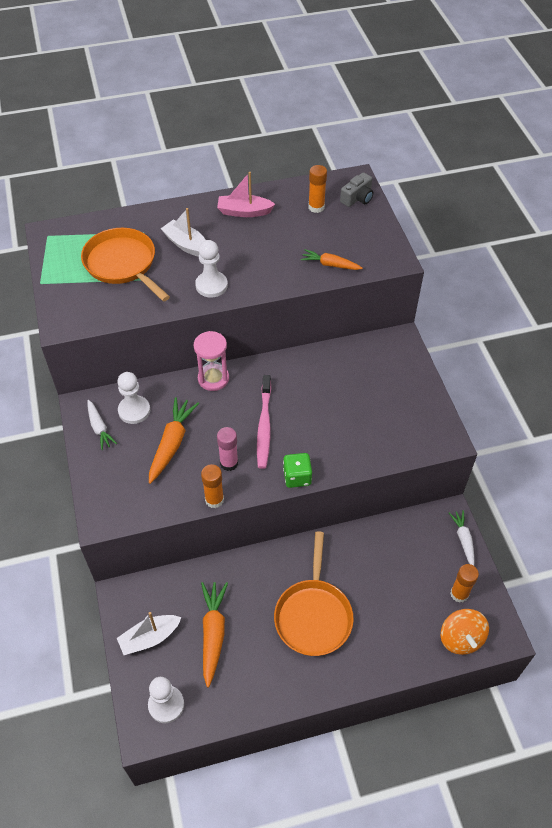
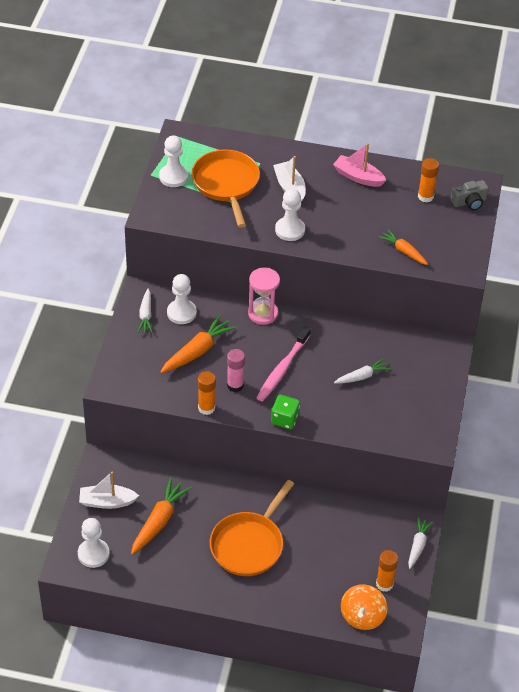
camera: 25 degrees right, 5 degrees down
(65, 276) = (173, 177): none -> white pawn
(341, 401) = (362, 376): none -> white carrot

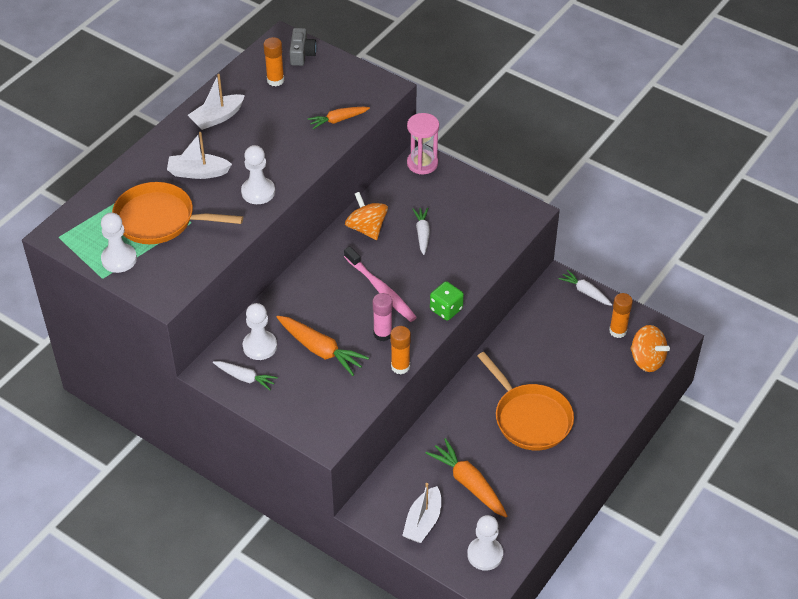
camera: 65 degrees left, 0 degrees up
(197, 351) = (320, 350): orange carrot -> orange carrot turned 150 degrees clockwise
(263, 313) = (299, 281): pink hourglass -> pink hourglass (422, 163)
(346, 337) = (366, 228): none -> orange spinning top
(358, 177) = (217, 117): pink boat -> white boat

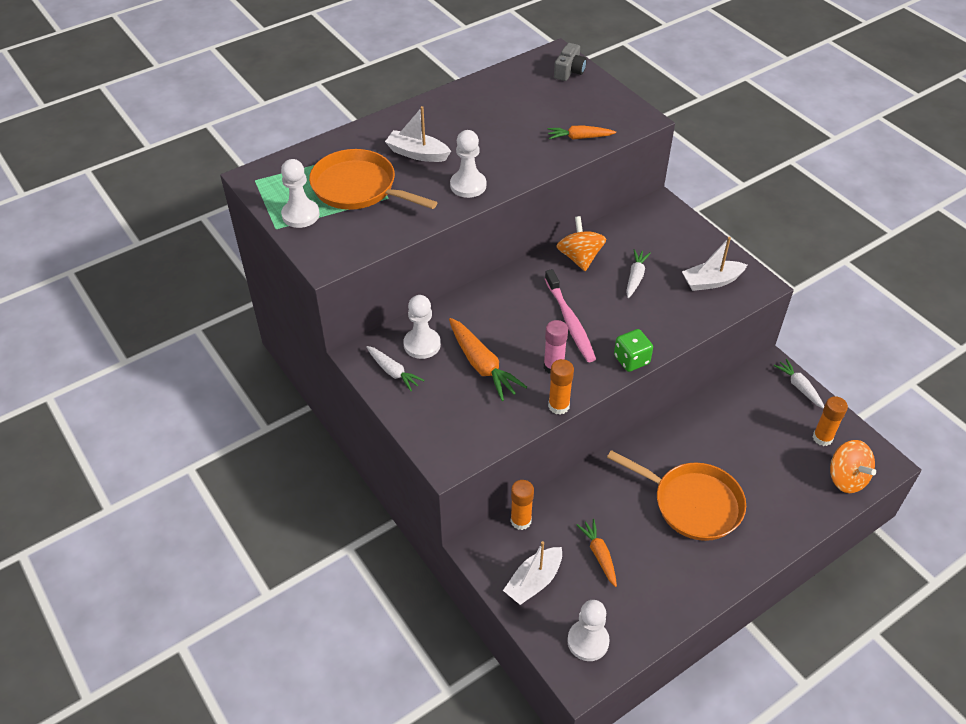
camera: 20 degrees right, 0 degrees up
(217, 117) = (460, 109): white boat -> white boat (711, 281)
(275, 80) = (532, 88): orange glue stick -> orange glue stick (521, 521)
(422, 163) = (662, 210): pink hourglass -> none
(468, 483) = (599, 555): orange carrot -> orange carrot, size x0.63
(530, 418) = (692, 503): orange pan -> orange pan turned 45 degrees counterclockwise

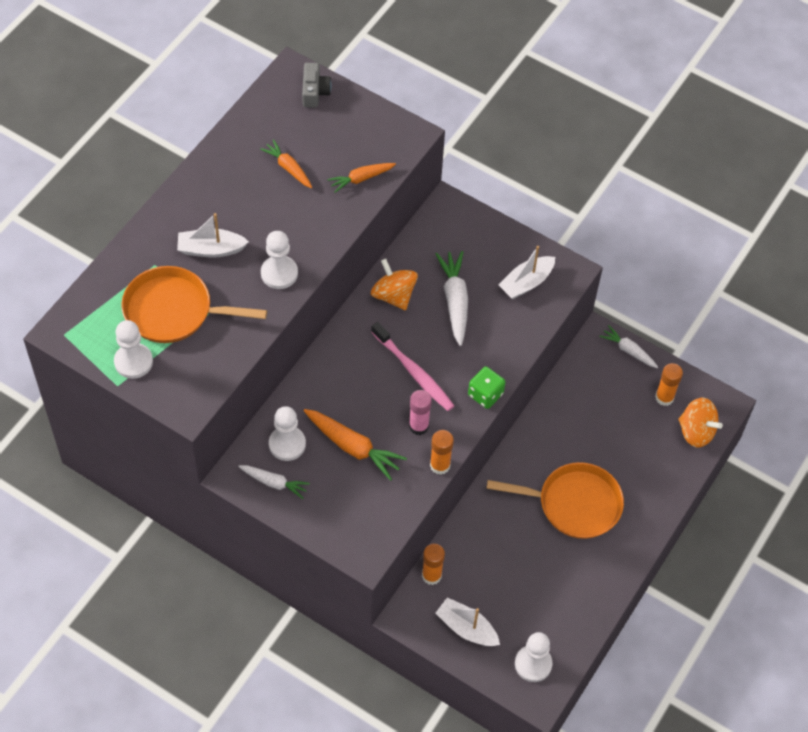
camera: 25 degrees left, 10 degrees up
(534, 581) = (466, 628): white boat -> white boat turned 105 degrees clockwise
(599, 555) = (512, 582): orange carrot -> orange carrot (288, 168)
(635, 277) = (455, 301): white carrot -> white carrot, size x1.59

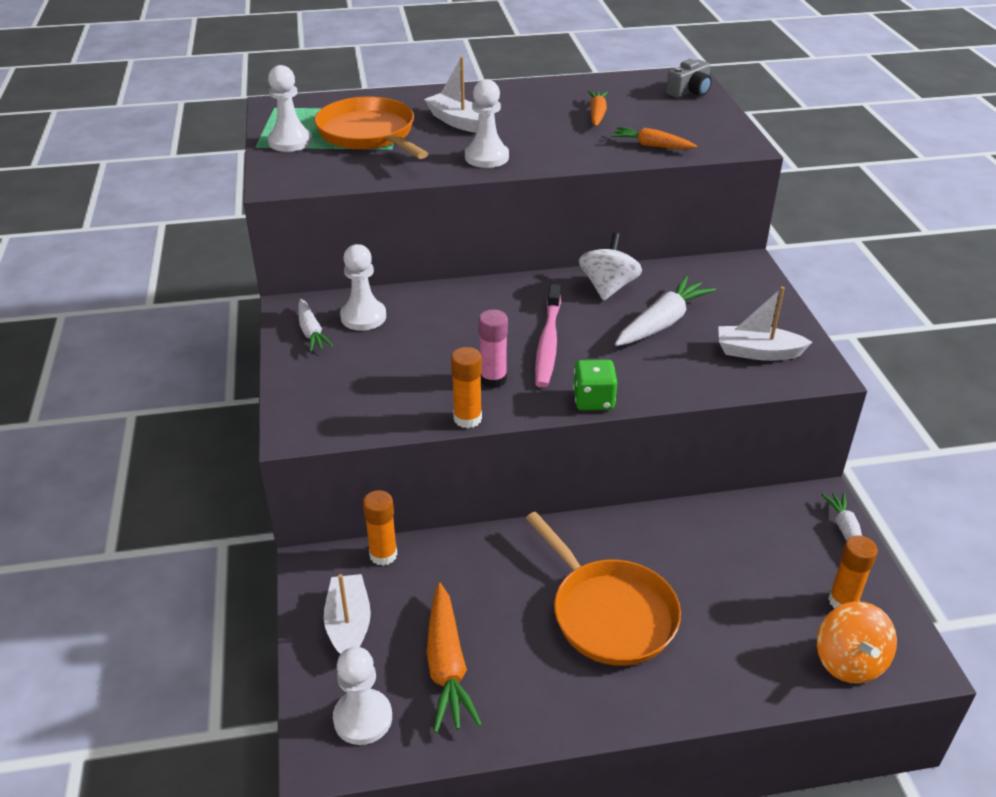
camera: 50 degrees right, 20 degrees down
(353, 447) = (412, 354): orange carrot -> orange carrot (447, 666)
(393, 295) = (608, 287): orange spinning top -> white spinning top

